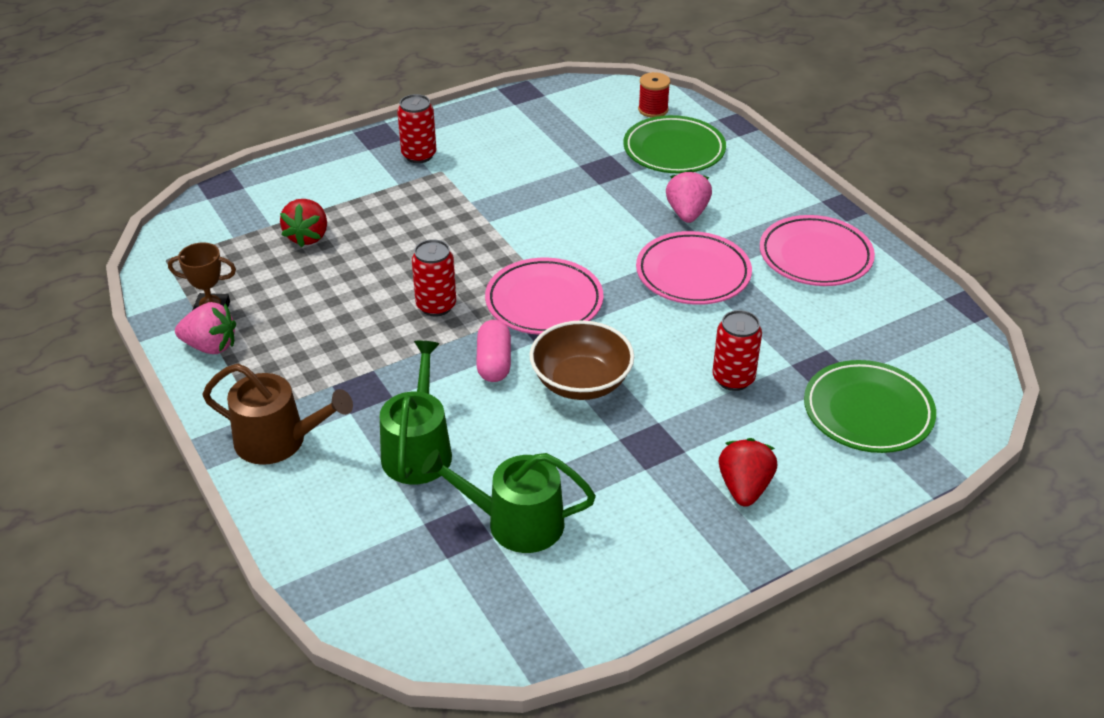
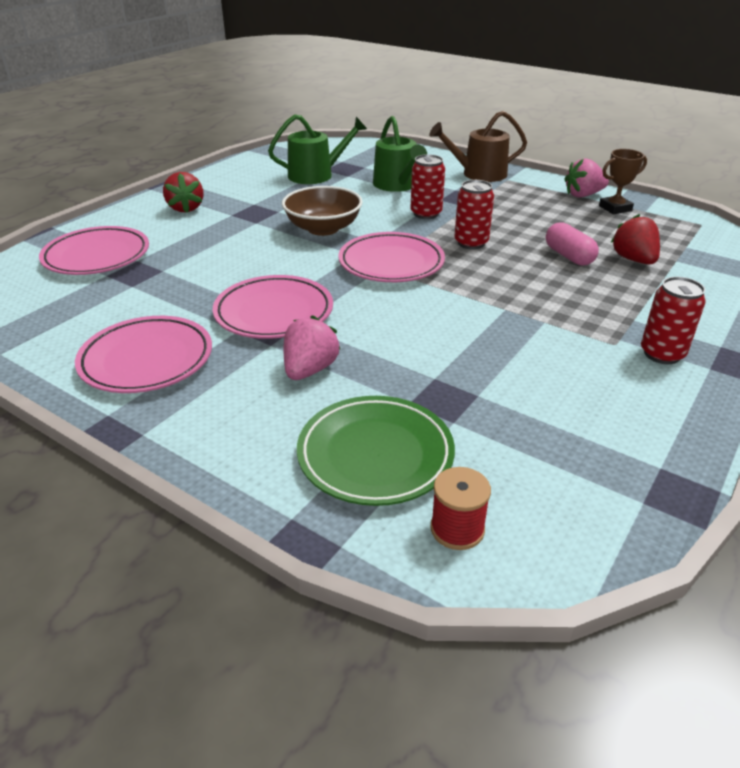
camera: 155 degrees right, 5 degrees down
(494, 362) = (393, 225): pink capsule -> pink capsule (568, 256)
(687, 213) = (310, 370): pink strawberry -> pink strawberry turned 135 degrees counterclockwise
(733, 379) = (209, 252): red can -> red can (426, 214)
(867, 412) = (97, 256): green plate -> pink plate

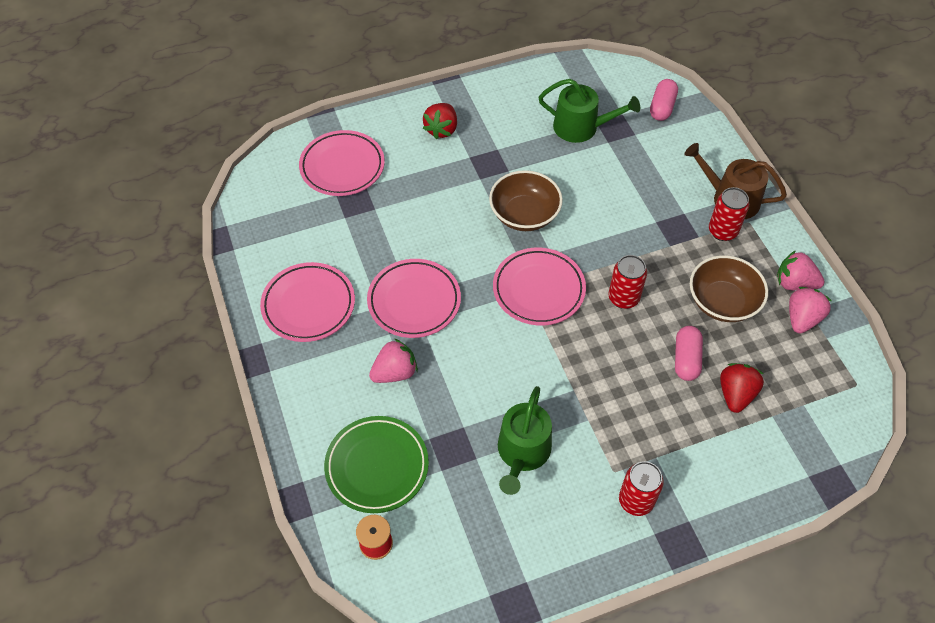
camera: 35 degrees right, 20 degrees up
(369, 151) = (662, 107): none -> pink capsule
(397, 185) = (638, 180): green watering can -> green watering can (522, 453)
(426, 214) = (624, 237): red can -> red can (722, 231)
(549, 219) = (722, 302): none -> brown bowl
(615, 208) = (802, 319): brown trophy -> pink strawberry

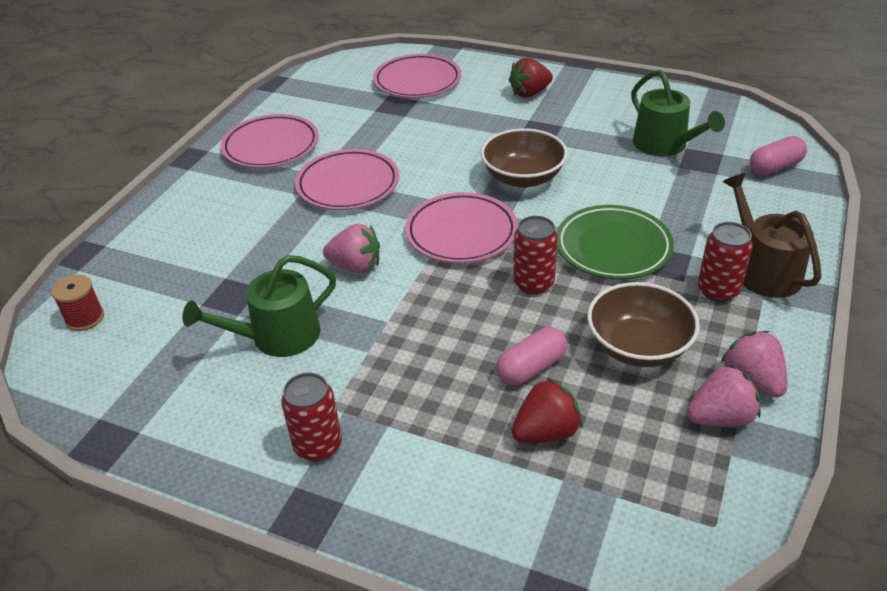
camera: 45 degrees right, 15 degrees down
(377, 466) = (162, 270): green plate -> green plate (613, 247)
(395, 372) = (266, 220): pink strawberry -> pink strawberry (356, 266)

